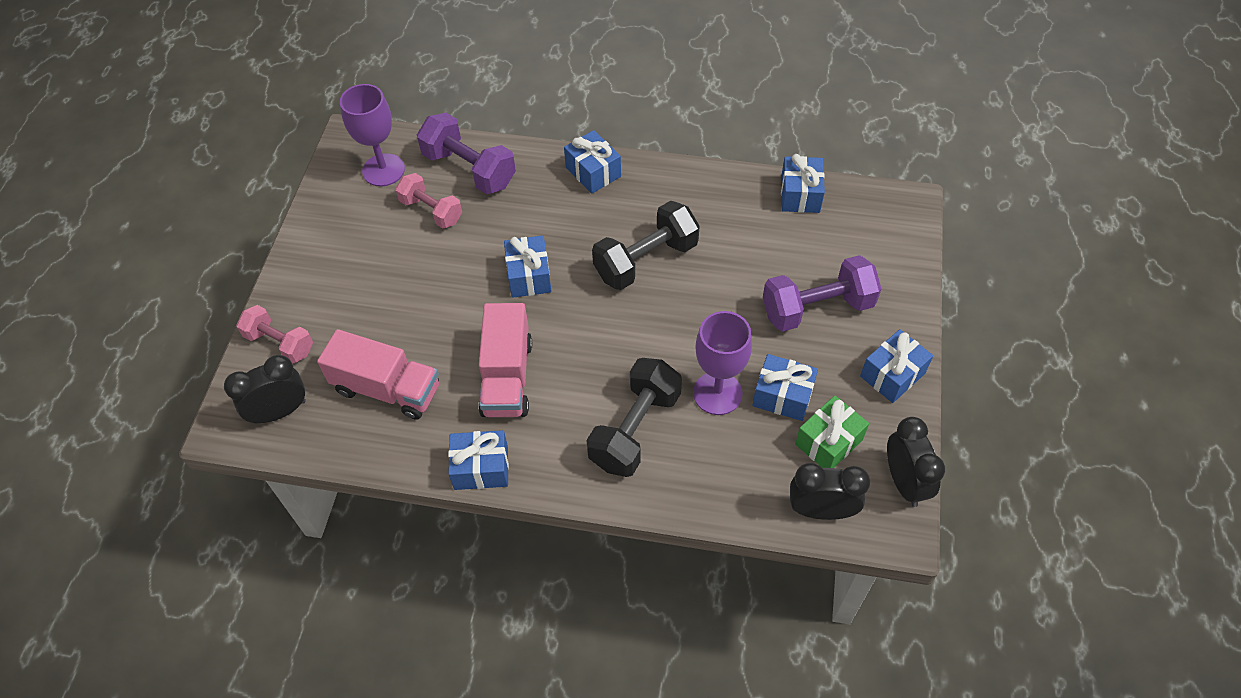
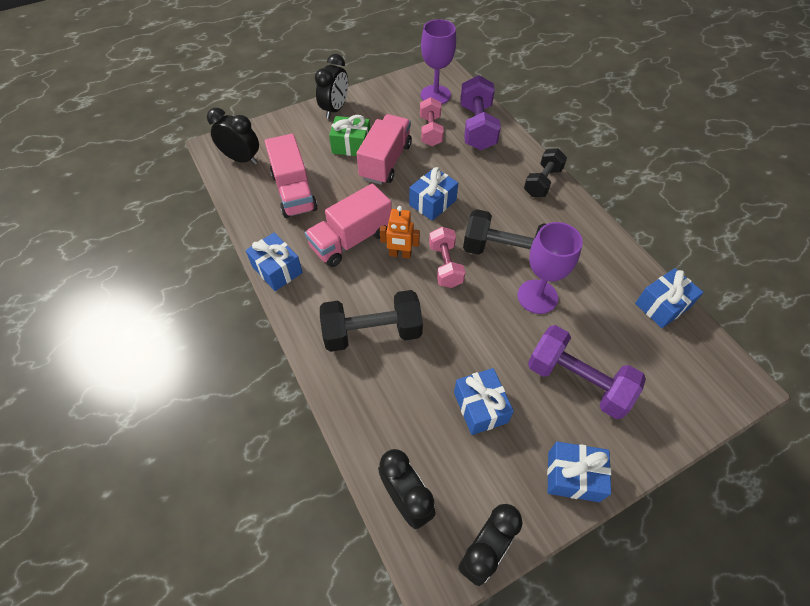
camera: 50 degrees right, 0 degrees up
(280, 343) = (284, 131): pink dumbbell -> pink dumbbell (445, 265)
(300, 273) = (335, 109): none -> black clock
(432, 278) = (385, 161): none -> pink truck
(566, 347) = (400, 254): none -> orange robot
(593, 172) = (542, 182): blue gift -> black dumbbell
(717, 393) = (444, 363): purple goblet -> purple goblet (537, 296)
(828, 442) = (470, 466): green gift -> green gift (351, 145)

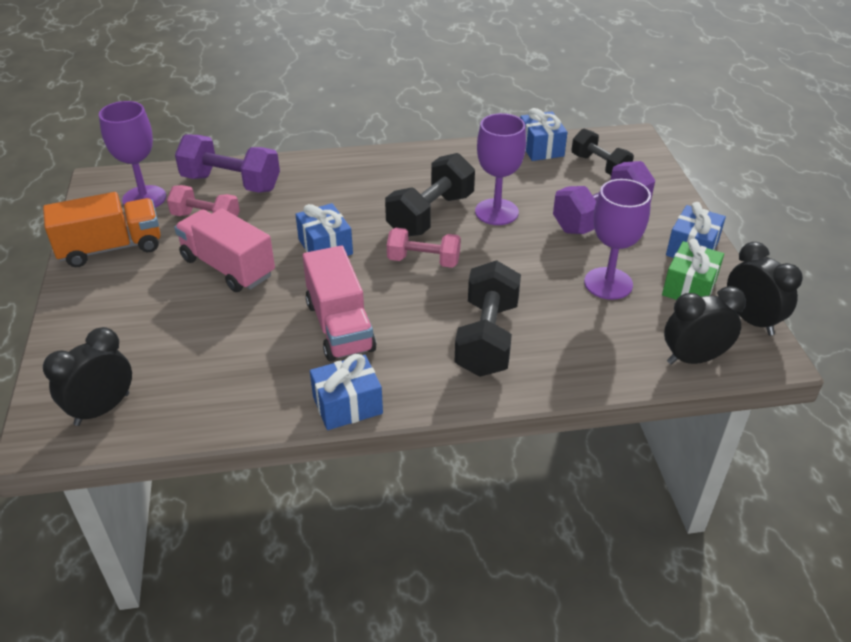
camera: 70 degrees left, 15 degrees down
(294, 192) = (217, 363): pink truck -> none
(335, 109) = (85, 290): black clock -> none
(351, 145) = (172, 290): green gift -> green gift (689, 287)
(378, 102) = (111, 248): none -> orange truck
(400, 254) = (387, 291): orange robot -> none
(480, 407) = (608, 283): blue gift -> purple goblet
(542, 182) = (350, 165): black dumbbell -> black dumbbell (599, 166)

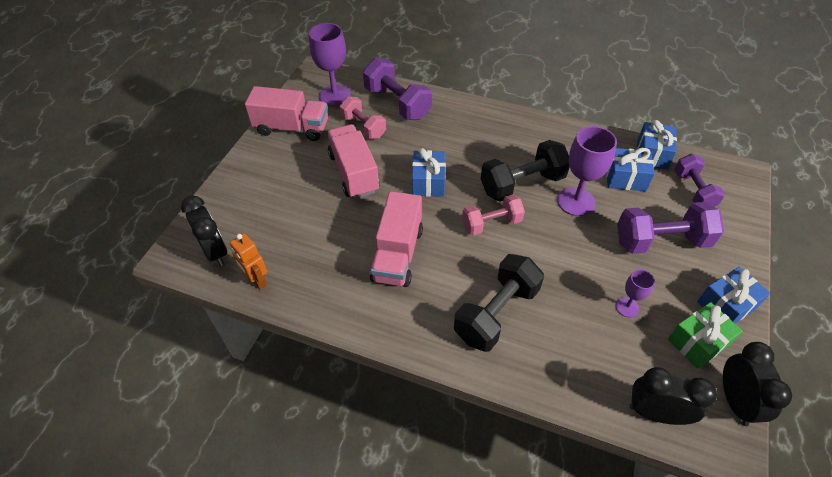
camera: 30 degrees right, 10 degrees up
(102, 409) = (215, 251): black clock -> black clock turned 75 degrees clockwise
(111, 248) = (292, 128): orange truck -> pink truck
(183, 416) = (257, 280): none -> orange robot
(347, 405) = (363, 323): blue gift -> blue gift (625, 178)
(423, 261) = (491, 223): pink dumbbell -> pink dumbbell turned 60 degrees counterclockwise
(599, 166) = (693, 190): black dumbbell -> purple dumbbell
(608, 283) = (627, 307): purple goblet -> purple goblet, size x0.53

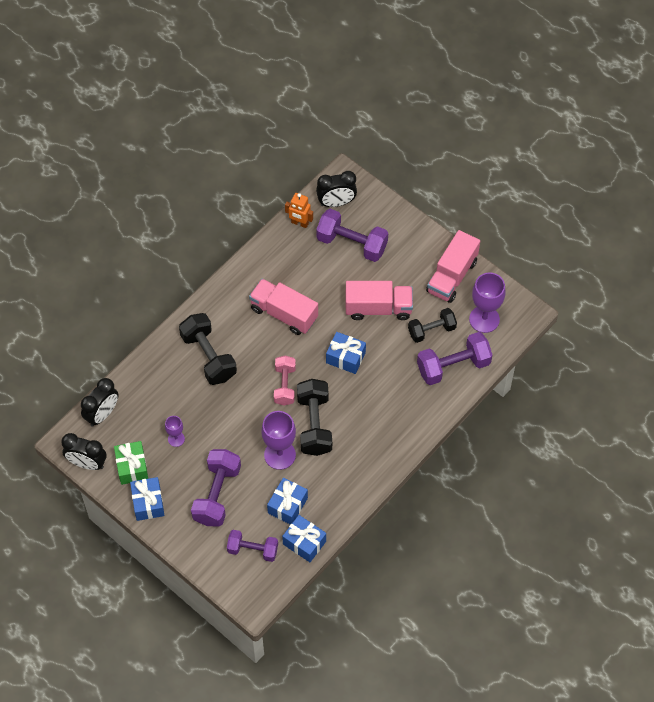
camera: 110 degrees right, 10 degrees up
(257, 280) = (299, 223): orange robot -> orange robot turned 135 degrees counterclockwise
(274, 219) = (352, 243): none -> purple dumbbell
(363, 127) = (431, 330): pink dumbbell -> black dumbbell

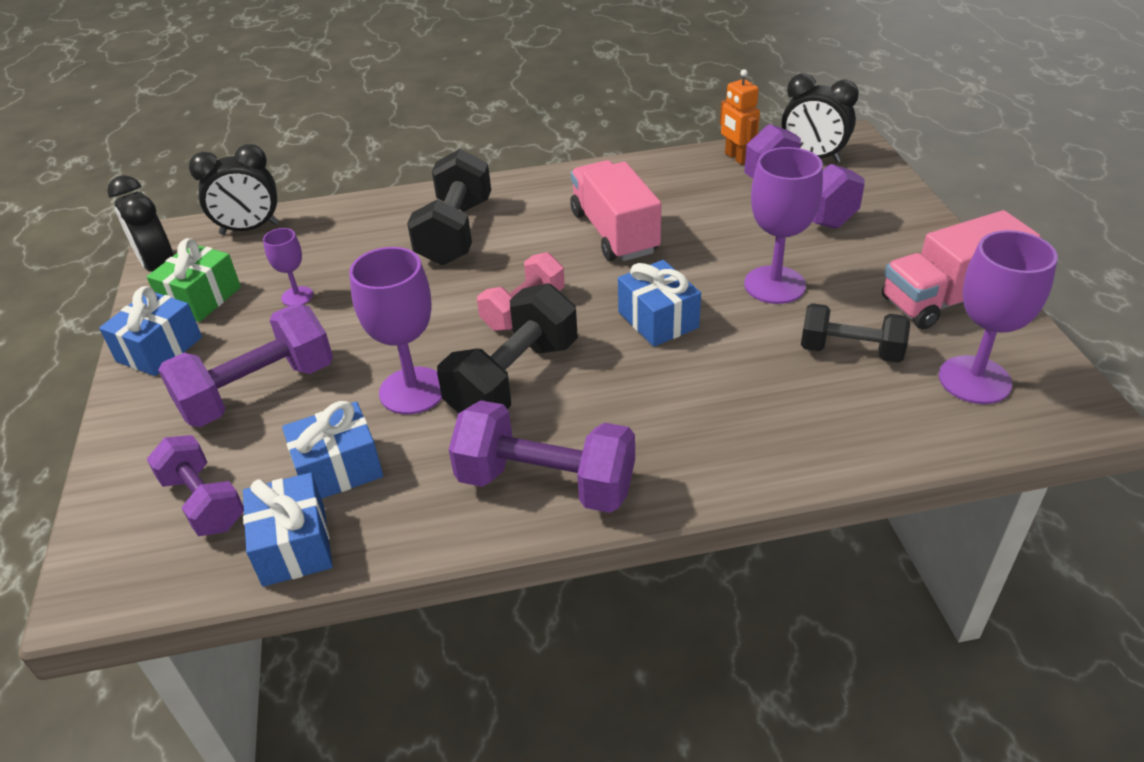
camera: 40 degrees right, 20 degrees down
(378, 308) = (774, 285): pink truck -> purple goblet
(453, 366) = (853, 419): purple dumbbell -> purple dumbbell (546, 483)

